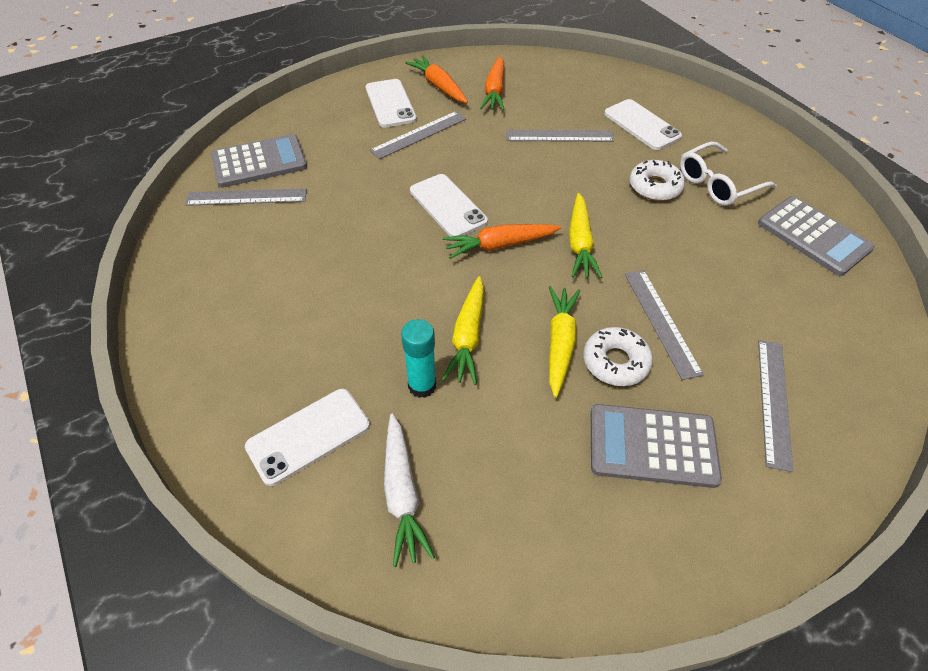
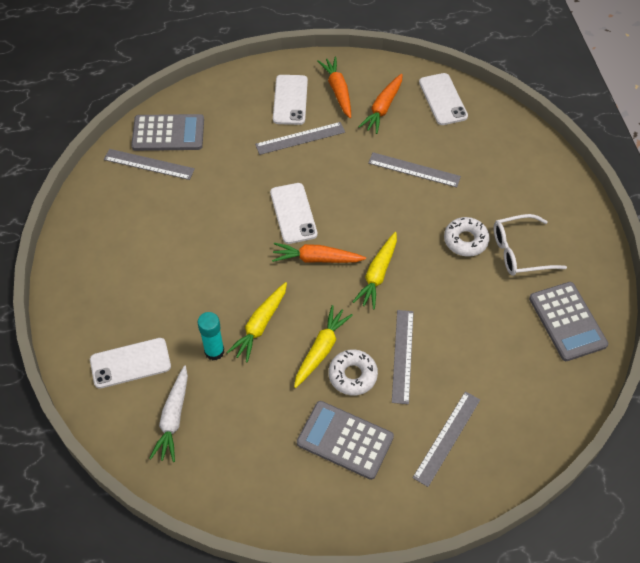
camera: 20 degrees right, 5 degrees up
(642, 125) = (490, 177): white phone -> white phone (443, 99)

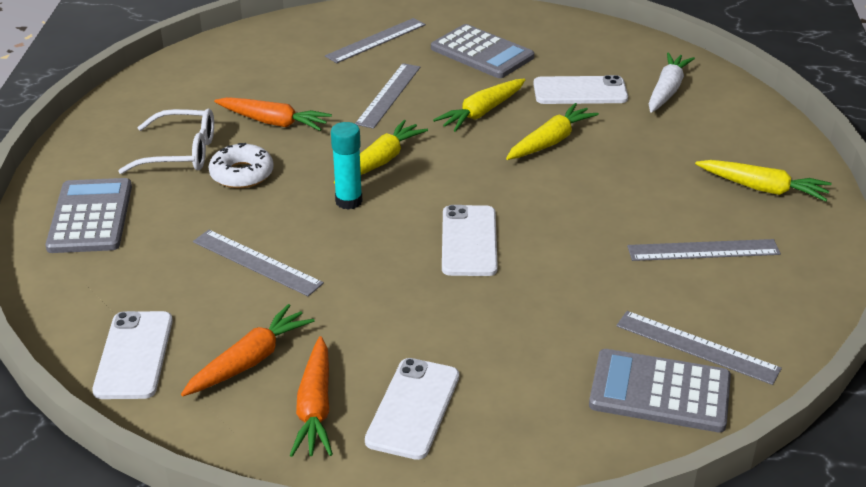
camera: 165 degrees left, 20 degrees down
(101, 307) = (762, 188): none -> yellow carrot
(130, 363) = (718, 135): white phone -> white phone (580, 91)
(214, 351) = (612, 129): turquoise glue stick -> turquoise glue stick (349, 201)
(300, 138) = (419, 339): grey ruler -> grey ruler (703, 250)
(317, 259) = (454, 188): orange carrot -> orange carrot (273, 122)
(352, 375) = (453, 90): white donut -> none
(567, 321) = (180, 91): grey calculator -> grey calculator (90, 217)

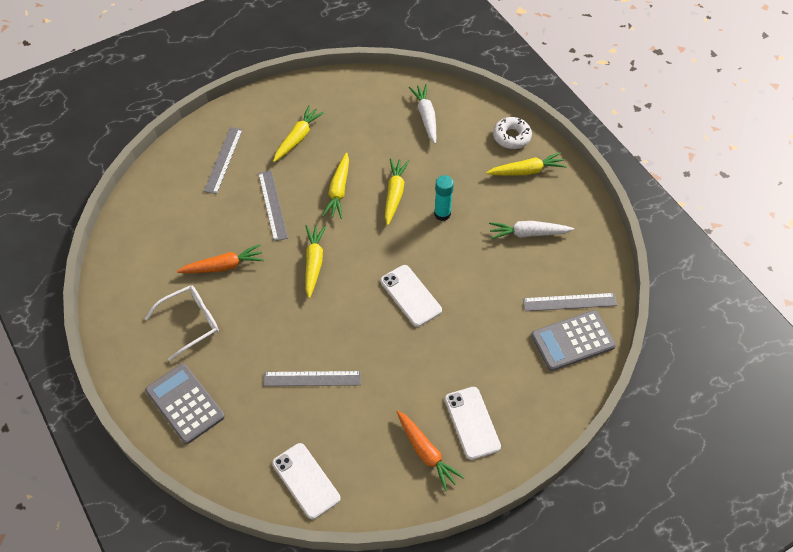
camera: 35 degrees left, 20 degrees up
(242, 174) = (243, 318): white donut -> white donut (511, 137)
(249, 361) = (368, 446): orange carrot -> none
(349, 201) = (323, 304): turquoise glue stick -> turquoise glue stick (442, 214)
(482, 53) = (297, 138): grey calculator -> yellow carrot
(580, 91) = (379, 143): white phone -> none
(703, 250) = (528, 233): grey ruler -> white carrot

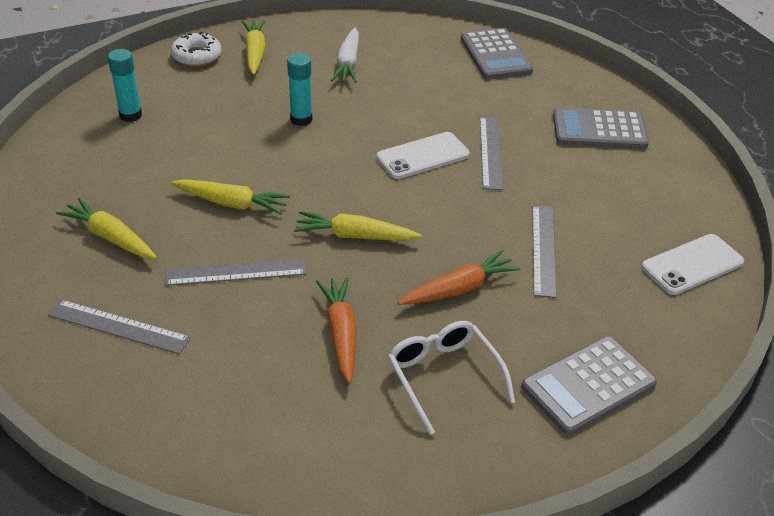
camera: 85 degrees left, 15 degrees down
(394, 194) = (256, 154): yellow carrot -> none
(426, 117) = (130, 115): white carrot -> turquoise glue stick
(426, 452) = (640, 165): orange carrot -> orange carrot (459, 289)
(472, 423) = (599, 130): white phone -> grey calculator
(569, 302) = (446, 50): grey ruler -> grey ruler (491, 152)

